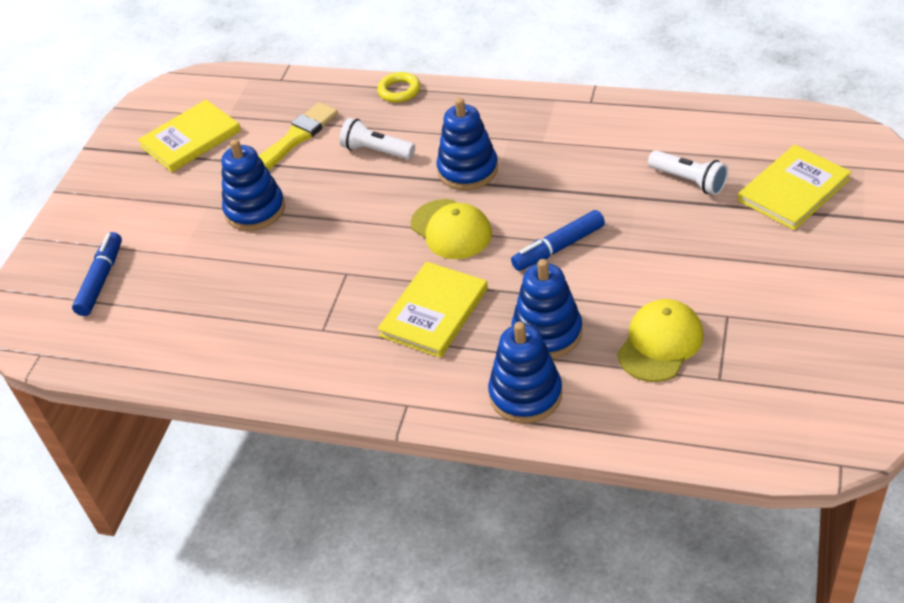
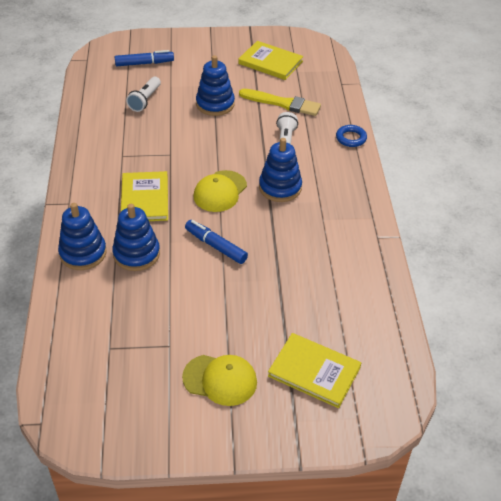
camera: 65 degrees right, 0 degrees up
(399, 91) = (351, 138): yellow ring -> blue ring
(434, 312) = (145, 199): yellow book -> yellow book turned 75 degrees clockwise
(660, 343) = (136, 312): yellow cap -> yellow cap (220, 380)
(689, 181) = (305, 306): white flashlight -> white flashlight (145, 100)

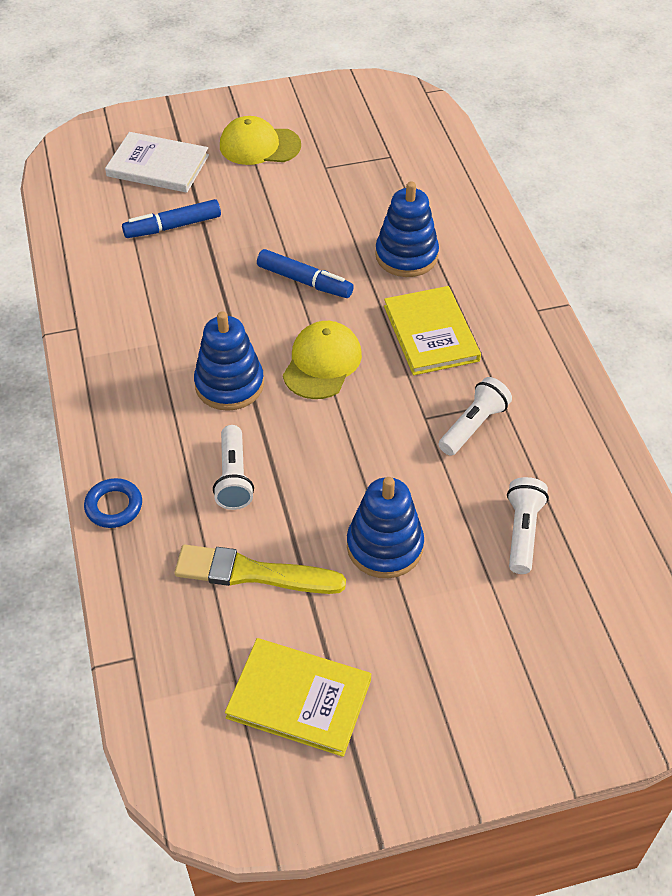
camera: 170 degrees right, 5 degrees up
(83, 253) = (476, 246): blue stacking toy -> none
(144, 63) = (573, 640): blue marker -> blue marker (173, 226)
(145, 146) = (473, 426): none -> white flashlight
(314, 372) = (158, 165): yellow book -> white book

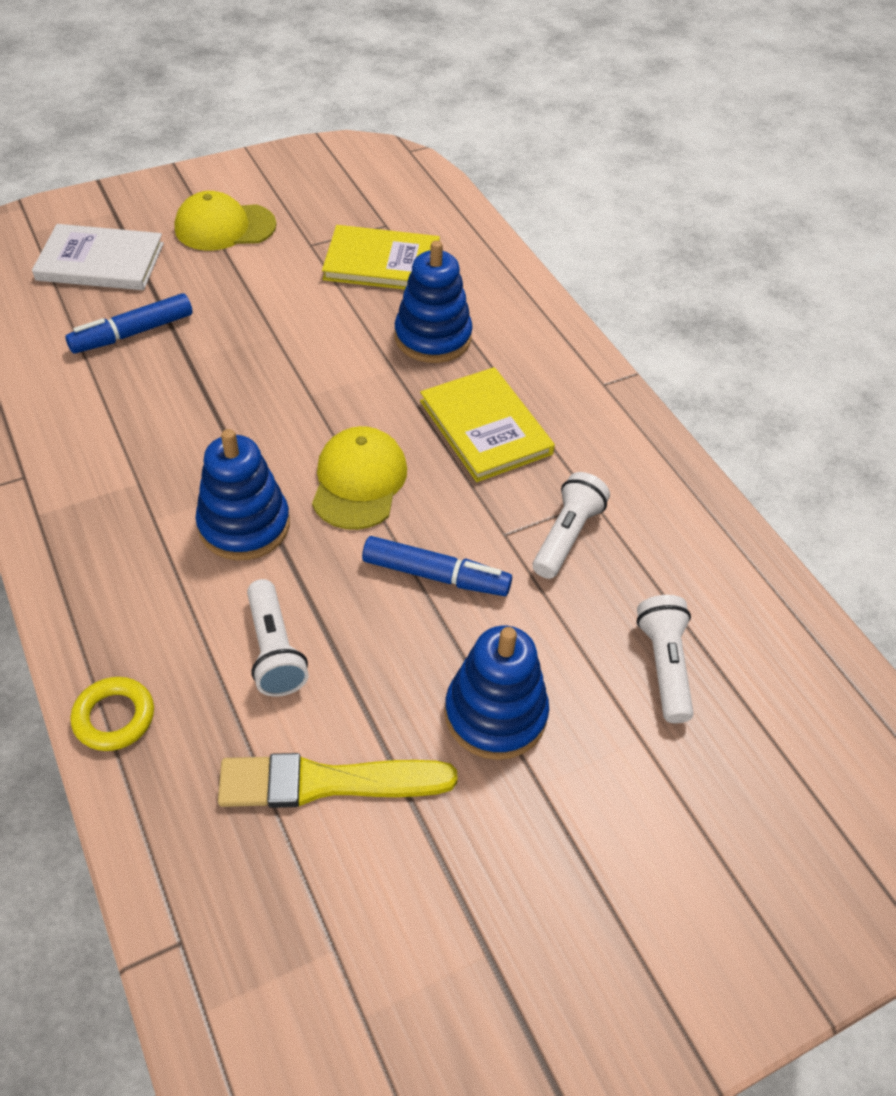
camera: 15 degrees left, 0 degrees up
(114, 506) = (114, 717): blue ring -> yellow ring
(299, 699) = (431, 960): yellow book -> yellow book (382, 263)
(304, 281) = (314, 382): blue marker -> blue marker (436, 575)

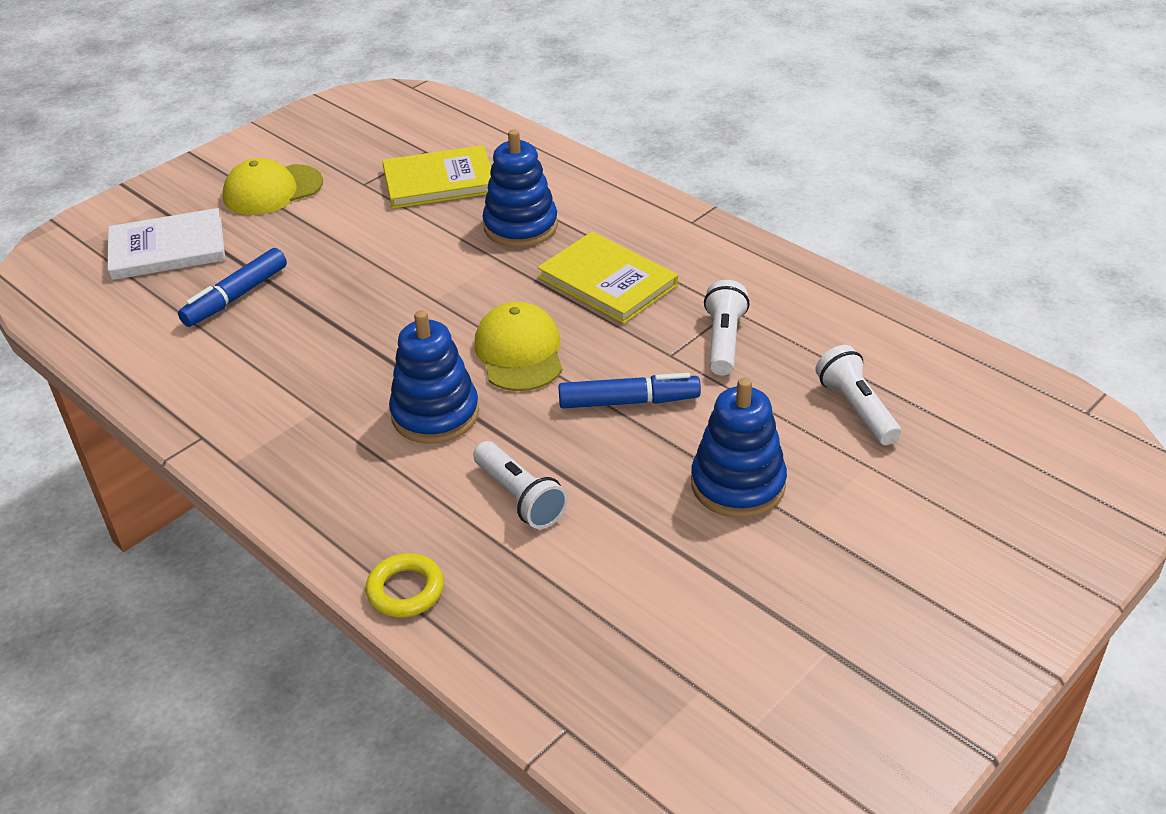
camera: 15 degrees left, 10 degrees down
(327, 782) = (624, 577): yellow brush -> none

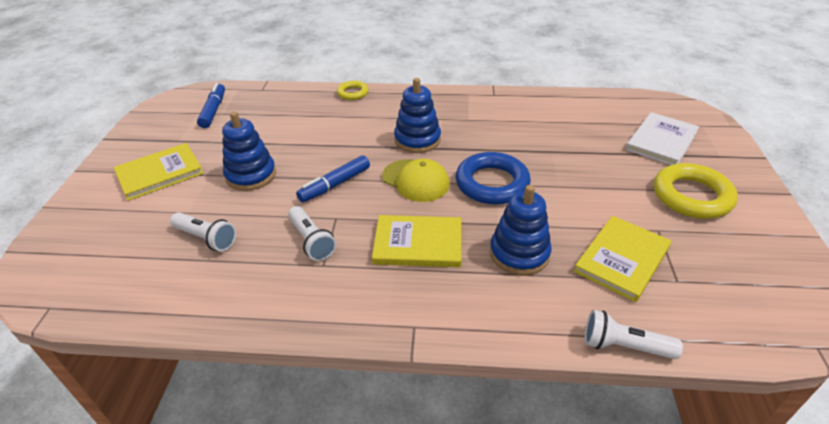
camera: 140 degrees right, 0 degrees up
(236, 297) = (584, 139): blue marker -> blue marker (214, 110)
(272, 190) = (691, 196): yellow cap -> yellow ring
(437, 302) = (492, 183): none -> blue ring
(520, 497) = (343, 131): white flashlight -> white flashlight (624, 346)
(890, 572) = (160, 173): none -> yellow book

